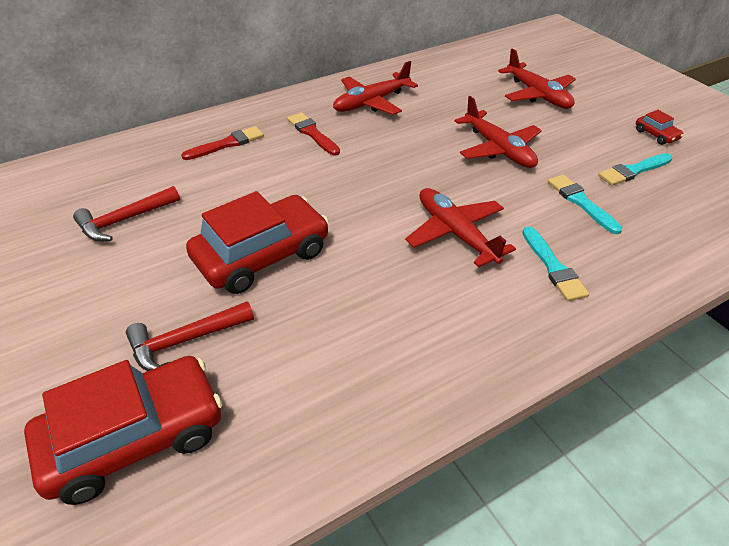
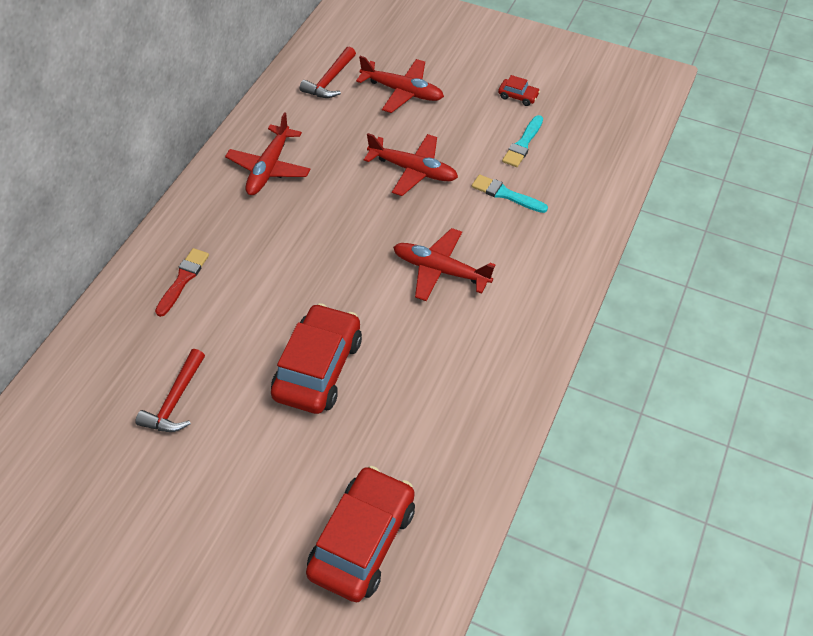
camera: 35 degrees left, 10 degrees up
(185, 341) = (329, 462): red hammer -> red hammer (330, 80)
(312, 133) = (248, 229): red brush -> none
(553, 267) = (523, 263): turquoise brush -> none

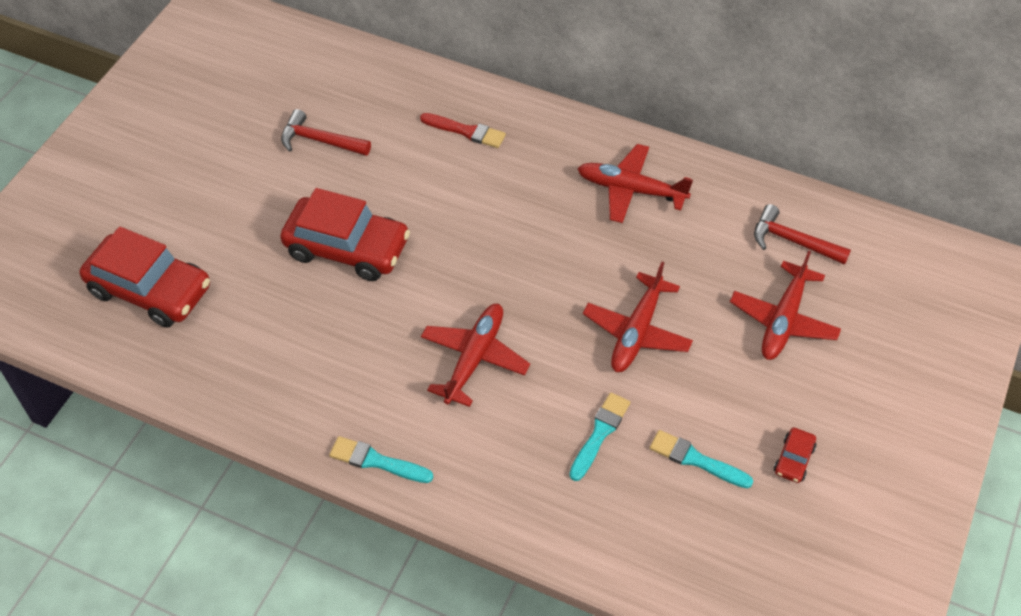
camera: 90 degrees right, 0 degrees up
(543, 333) = (376, 461): none -> turquoise brush

